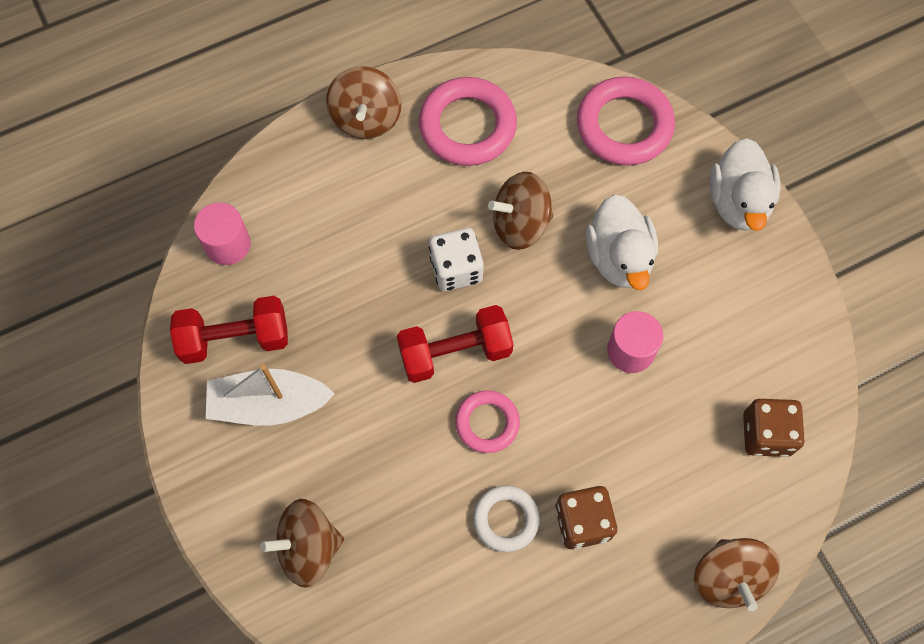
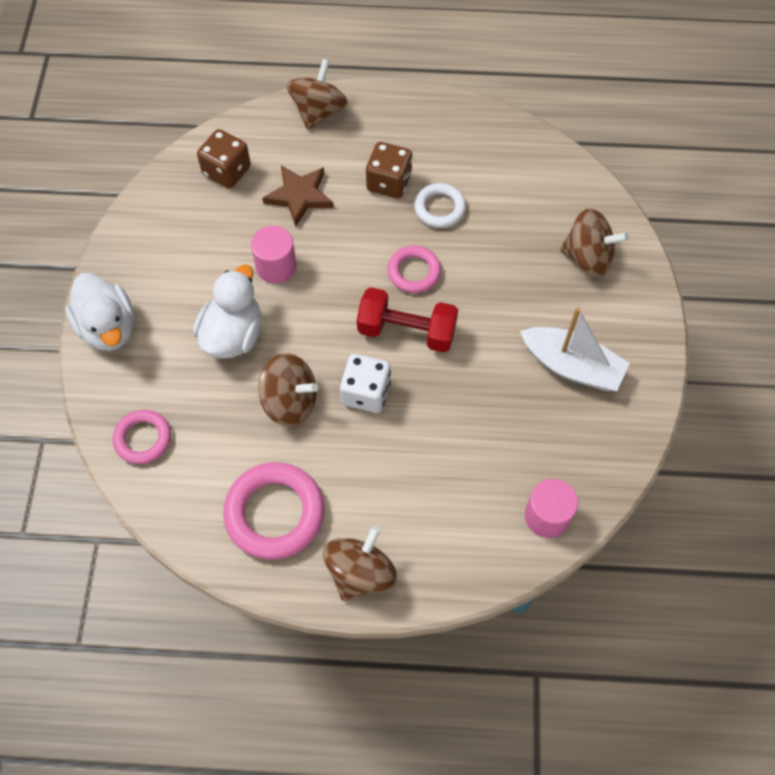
camera: 150 degrees left, 5 degrees down
(235, 338) = (576, 430): red dumbbell -> none
(624, 125) = (143, 439): pink ring -> pink ring, size x0.60
(667, 447) = (299, 196): none -> brown star
(738, 202) = (108, 327): white duck -> white duck turned 120 degrees clockwise

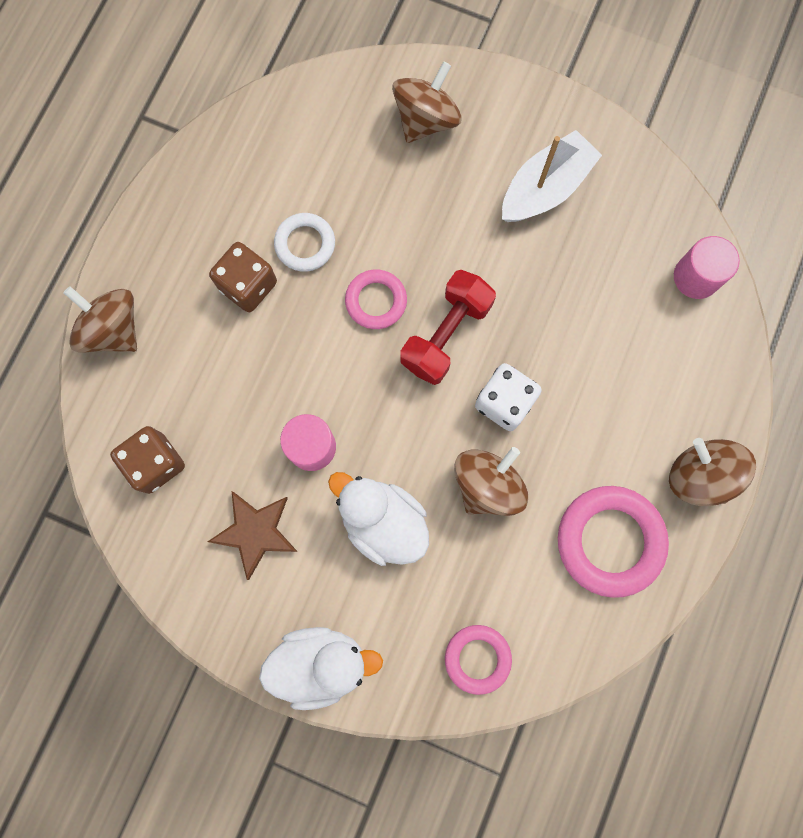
camera: 70 degrees left, 15 degrees up
(299, 196) = (226, 390): brown star -> brown star (255, 532)

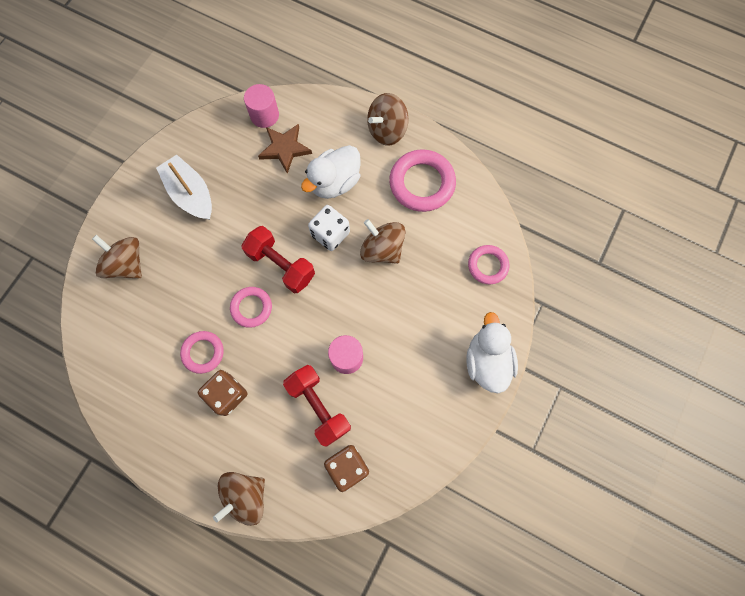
camera: 85 degrees left, 5 degrees down
(238, 414) = (318, 406): none -> red dumbbell
(255, 532) = (400, 399): brown star -> brown star (285, 148)
(305, 244) = (203, 352): white ring -> pink ring
(382, 522) = (400, 315): white duck -> white duck (334, 182)

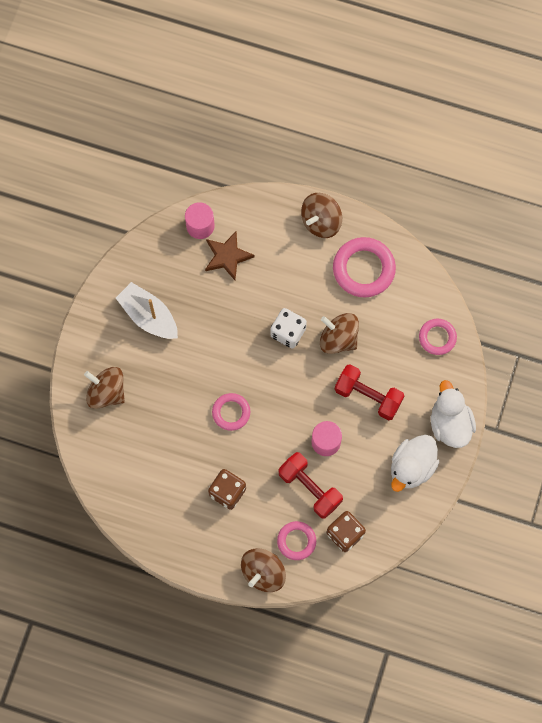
camera: 10 degrees left, 0 degrees up
(203, 352) = (197, 459): pink ring -> pink ring (296, 541)
(281, 265) = (249, 369): red dumbbell -> red dumbbell (368, 396)
(334, 182) = (281, 282): white duck -> white duck (412, 467)

